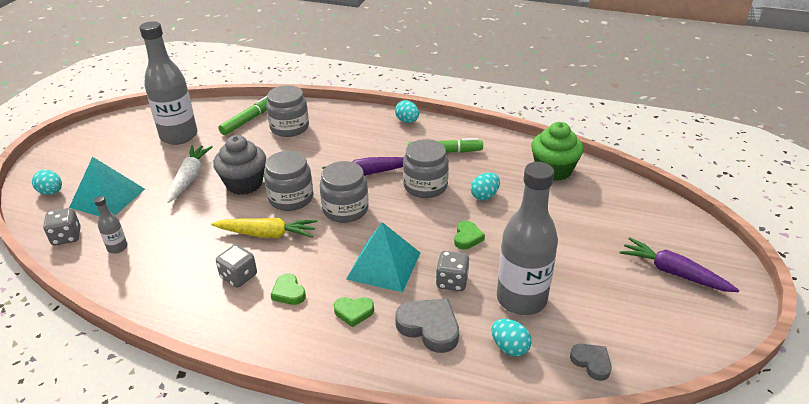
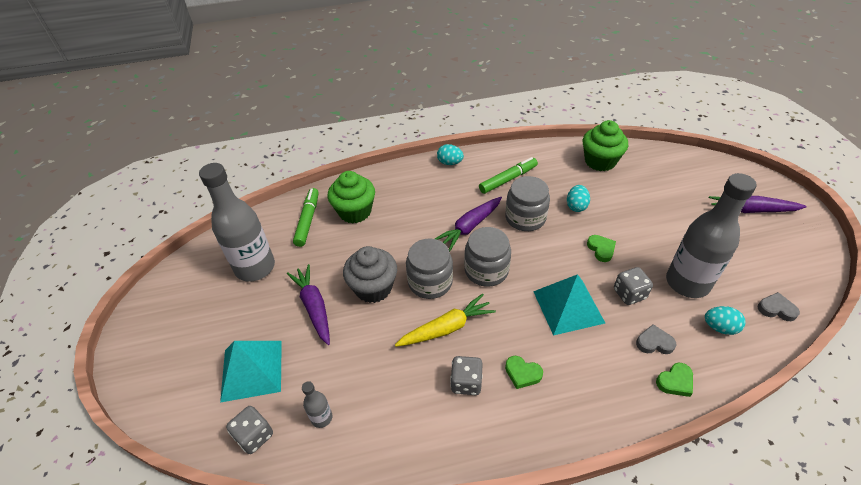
camera: 30 degrees left, 10 degrees up
(51, 192) = (181, 396): turquoise egg -> none
(189, 178) = (314, 307): white carrot -> purple carrot
(289, 127) = (355, 211): grey jar -> green cupcake
(353, 312) = (590, 362): green heart -> green heart (675, 381)
(429, 327) = (654, 342): grey heart -> grey heart, size x0.60

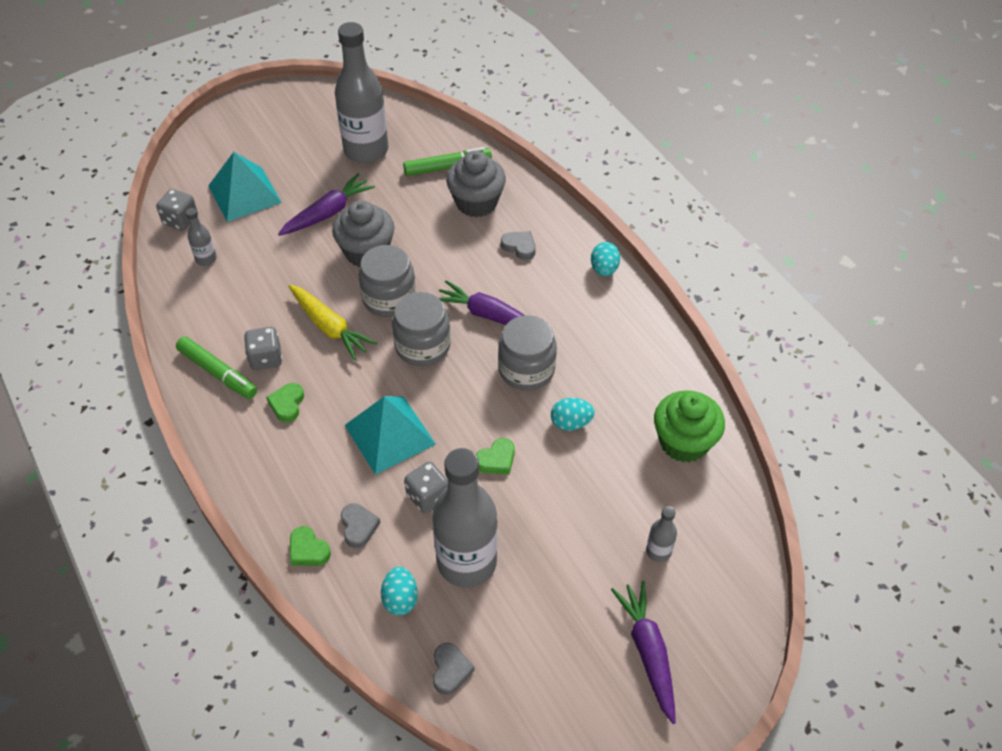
camera: 70 degrees right, 5 degrees up
(355, 211) = (476, 202): green cupcake -> grey cupcake
(410, 198) = (519, 247): none -> grey heart
(508, 179) = (596, 338): green marker -> green marker (218, 373)
(680, 190) = (658, 551): none -> grey bottle

